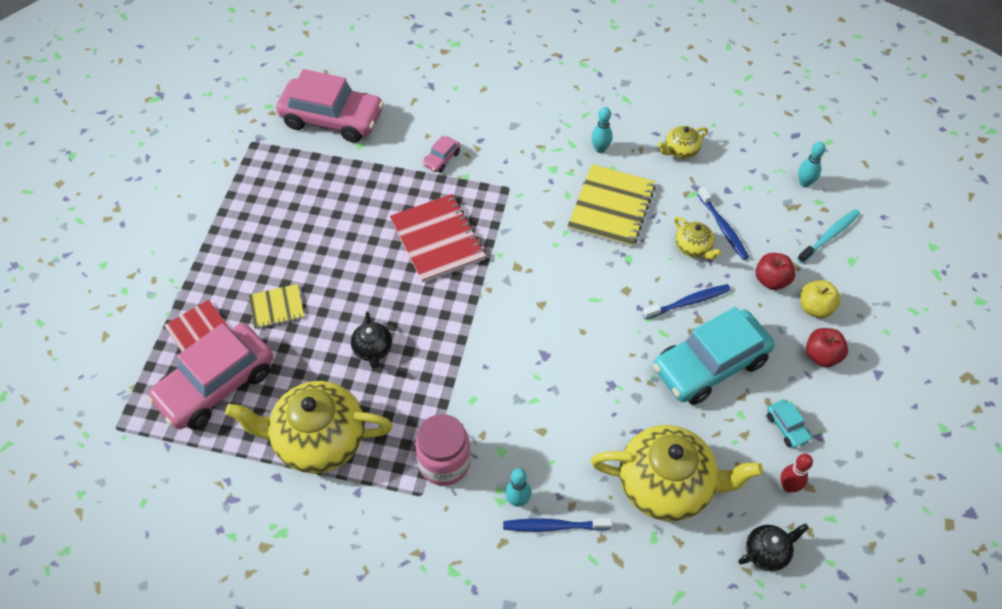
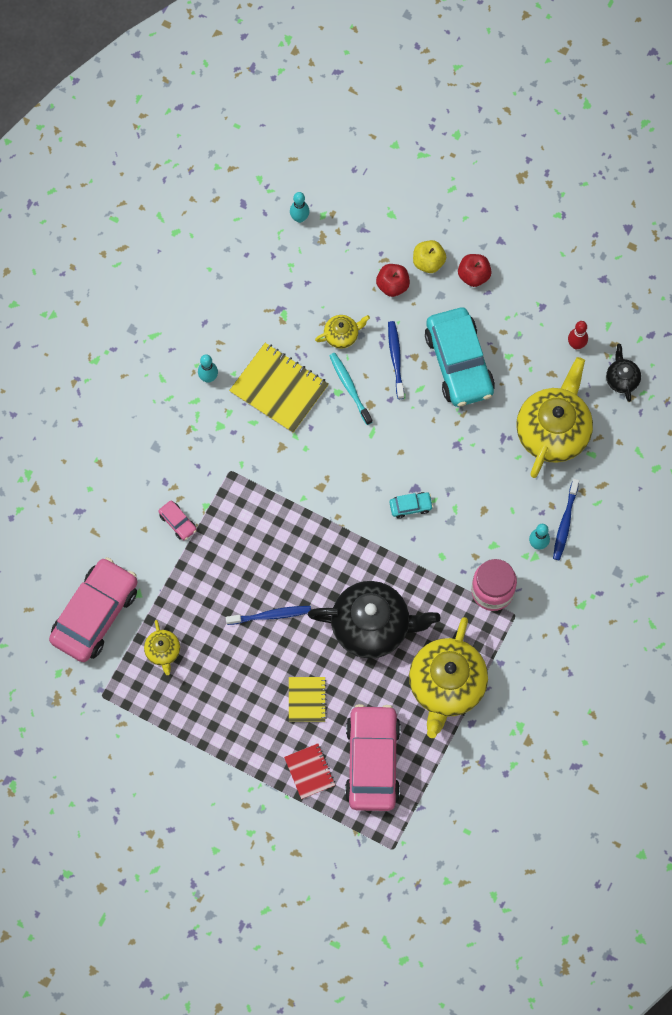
camera: 75 degrees left, 15 degrees up
(216, 385) = (372, 761): pink car -> pink car turned 150 degrees counterclockwise
(373, 349) = (372, 626): black teapot -> black teapot, size x2.16
(437, 239) = (272, 547): red notebook -> none
(680, 150) = (231, 308): yellow teapot -> yellow teapot (163, 651)
(723, 228) = (328, 303): blue toothbrush -> blue toothbrush (271, 615)
(787, 427) = (528, 326): turquoise car -> turquoise car (410, 506)
(829, 236) = (361, 221): turquoise toothbrush -> turquoise toothbrush (349, 387)

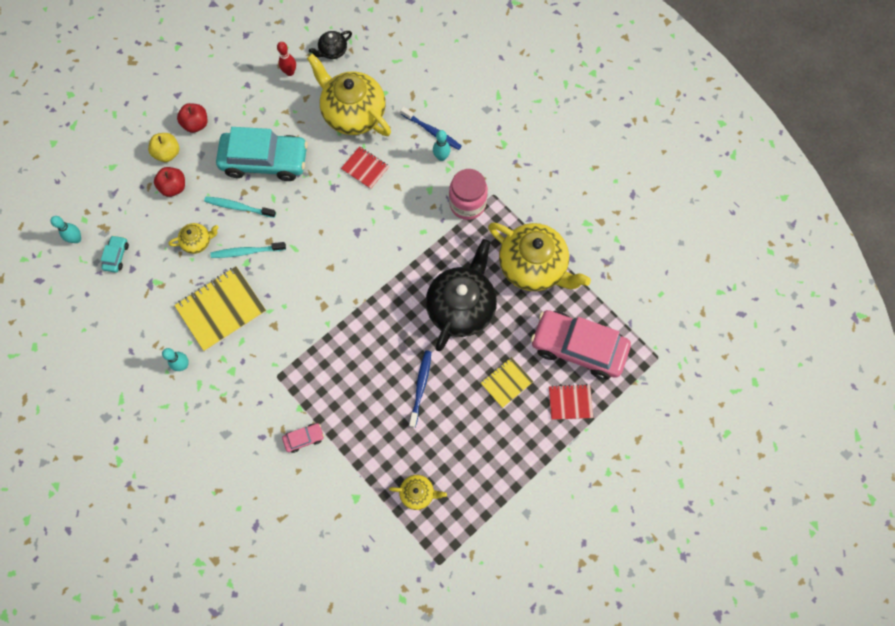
camera: 70 degrees left, 0 degrees up
(95, 614) = (359, 544): pink car -> none
(307, 700) = (506, 382): yellow notebook -> yellow notebook turned 60 degrees counterclockwise
(342, 335) = (198, 242): yellow teapot -> yellow teapot turned 75 degrees clockwise
(395, 359) = (238, 207): blue toothbrush -> turquoise toothbrush
(410, 506) = (371, 240): turquoise car -> turquoise car (116, 256)
(491, 469) = (365, 168): none -> red notebook
(622, 379) = (332, 51): black teapot -> black teapot turned 45 degrees counterclockwise

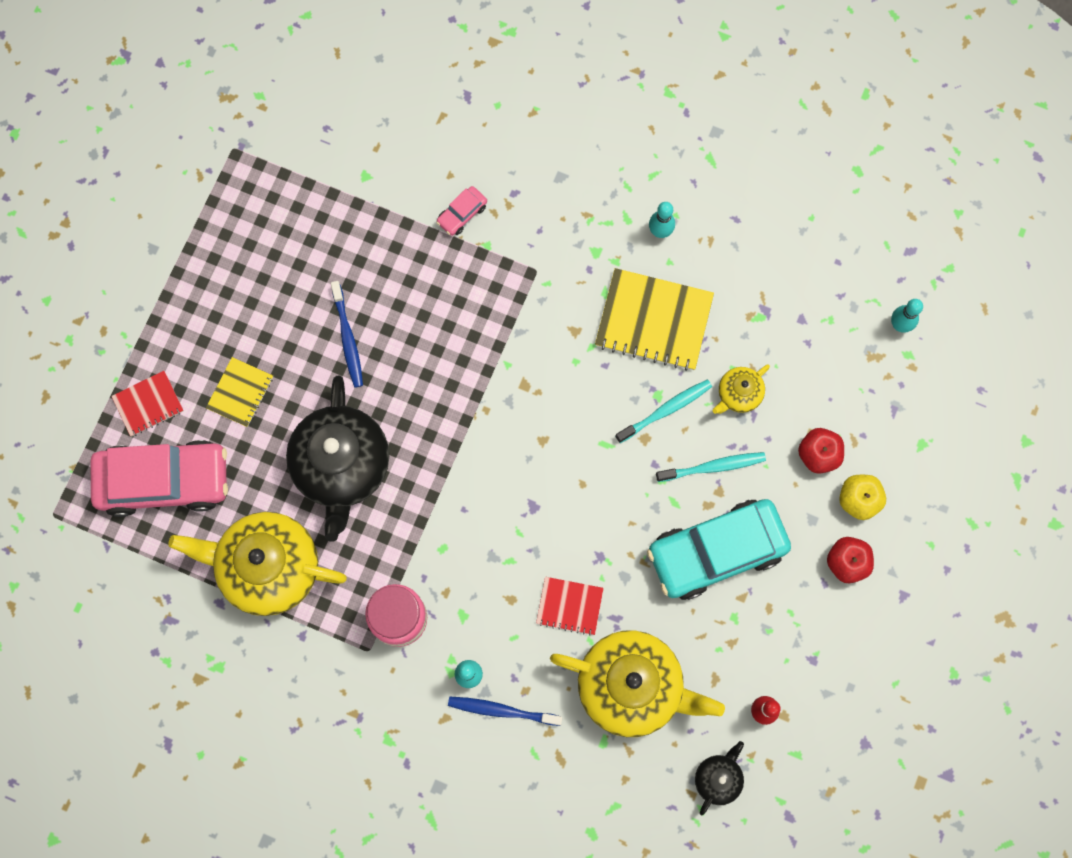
camera: 155 degrees right, 5 degrees up
(116, 256) = (832, 327): turquoise car -> none
(221, 309) = (654, 320): yellow notebook -> yellow notebook turned 75 degrees clockwise
(418, 493) = (293, 213): yellow teapot -> none

